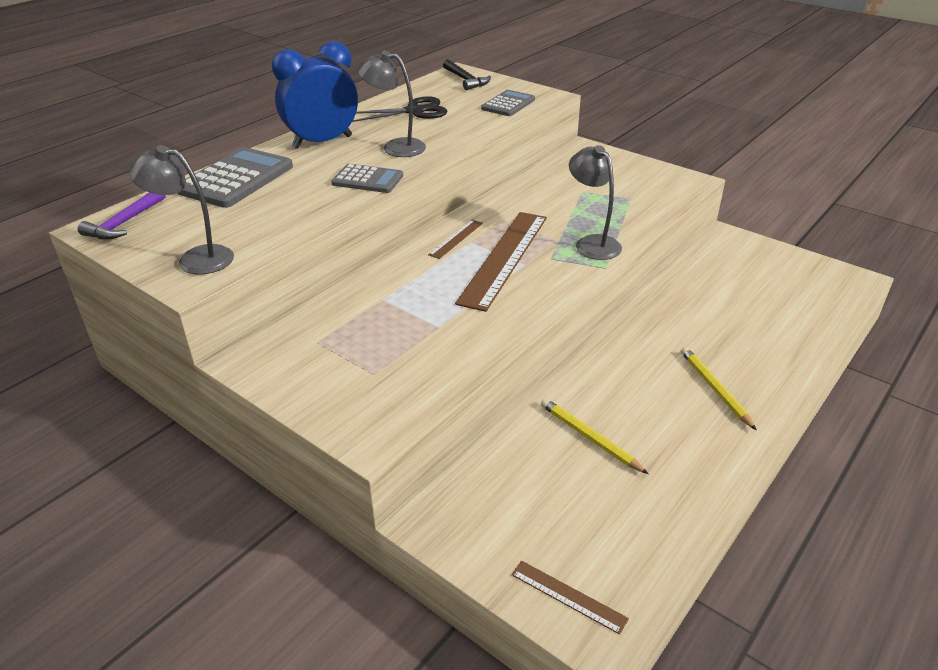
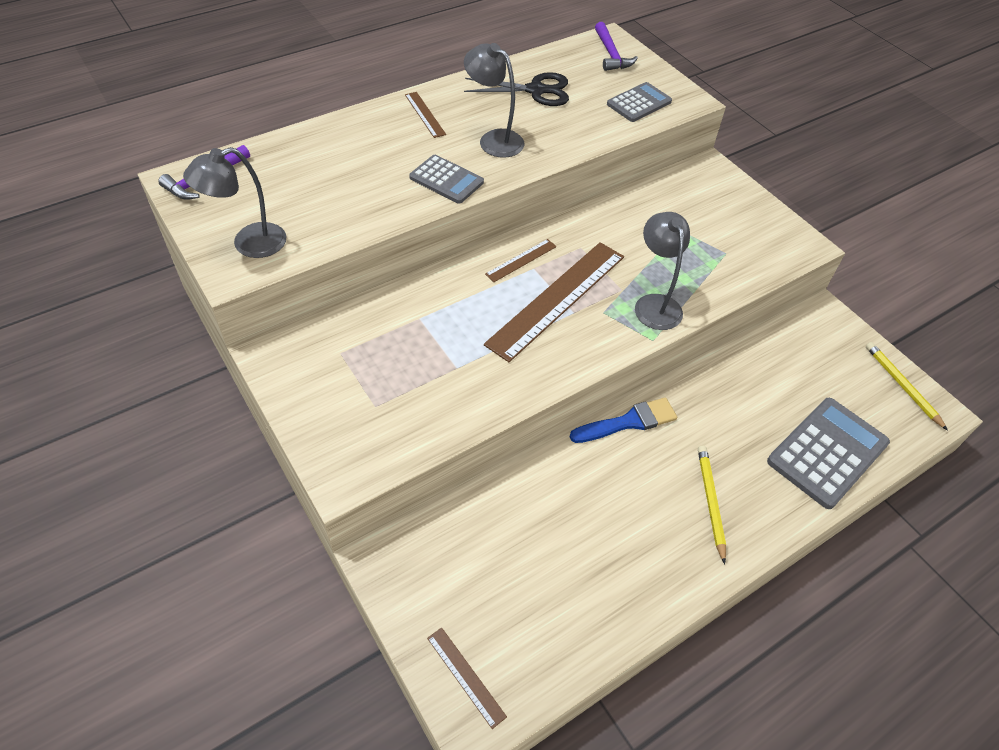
camera: 15 degrees right, 15 degrees up
(195, 259) = (249, 244): grey lamp -> grey lamp turned 60 degrees counterclockwise
(236, 179) = (323, 146): grey calculator -> grey calculator (827, 452)
(322, 142) = (425, 114): blue clock -> brown ruler
(465, 80) = (611, 54): black hammer -> purple hammer
(589, 437) = (561, 519): yellow pencil -> yellow pencil (902, 385)
(608, 349) = (628, 422): none -> blue brush

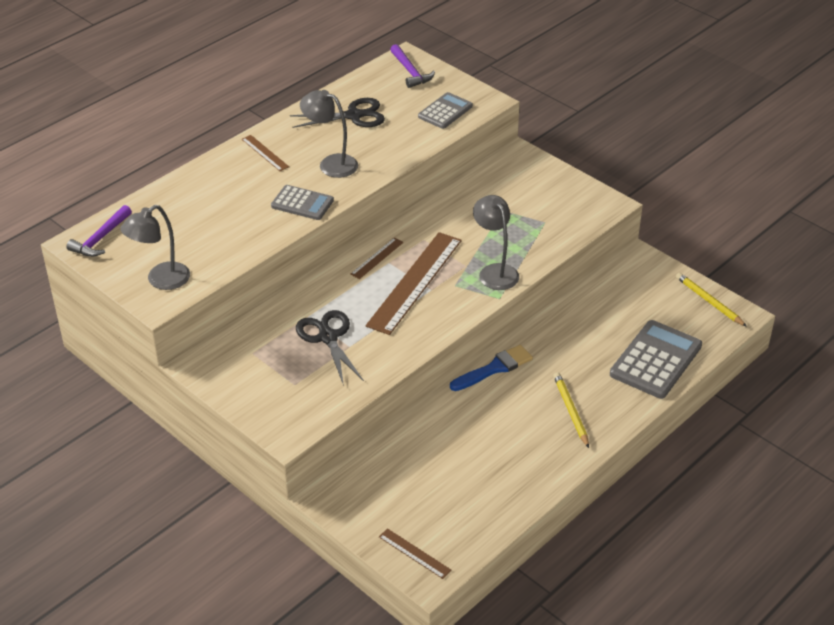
camera: 10 degrees left, 10 degrees down
(435, 351) = (328, 337): none -> black scissors

